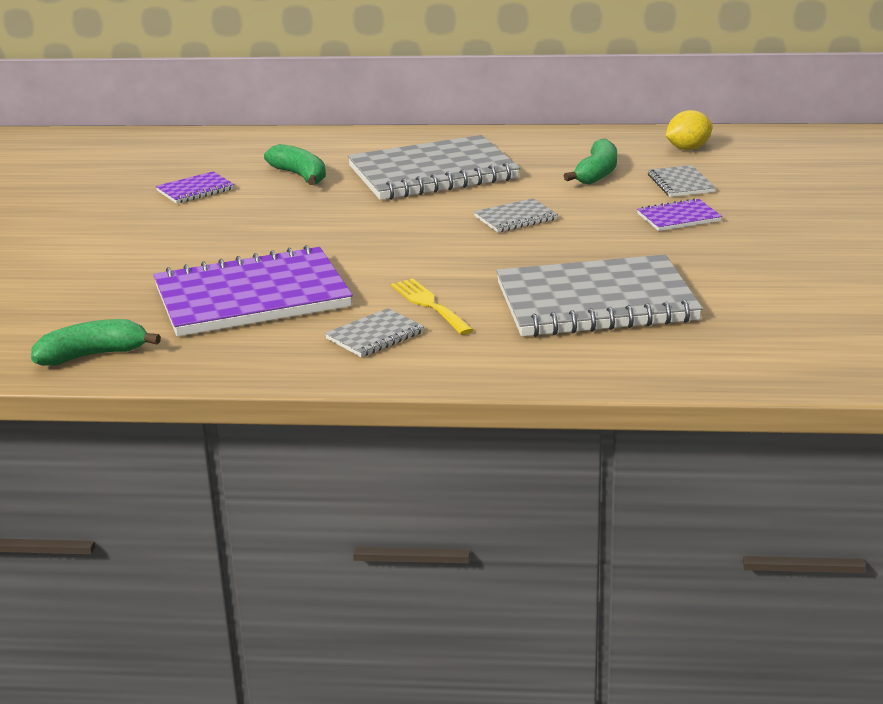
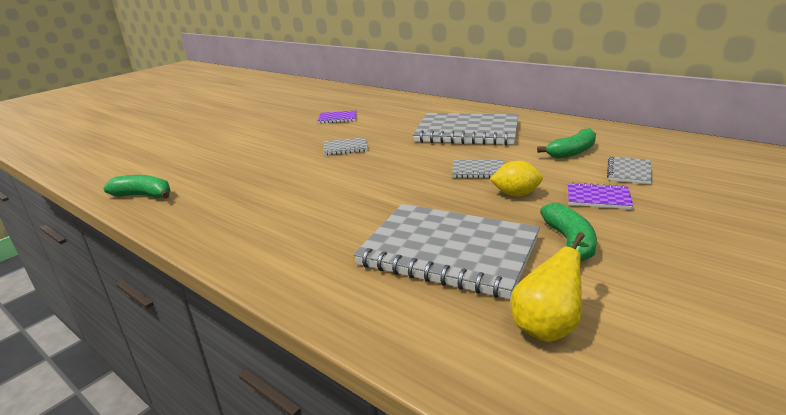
camera: 35 degrees right, 0 degrees up
(252, 297) = (263, 183): purple notebook -> none
(300, 176) = (396, 120): green banana -> green banana (569, 242)
(375, 336) = (278, 230): grey notebook -> grey notebook (345, 148)
(429, 305) = (340, 217): yellow fork -> none
(688, 148) = (663, 148): yellow lemon -> yellow lemon (516, 194)
(748, 327) = (548, 325): none -> yellow pear

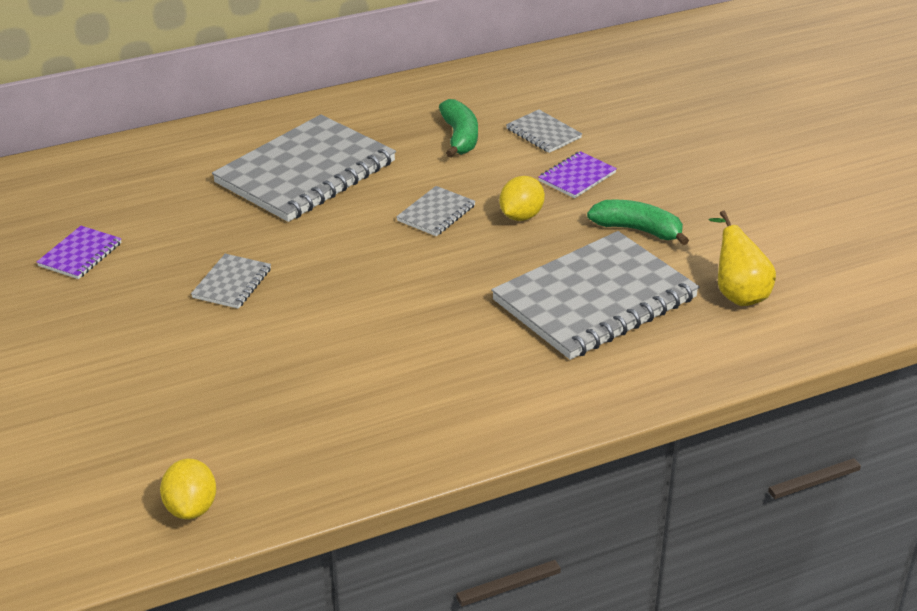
camera: 65 degrees left, 10 degrees up
(144, 196) = (191, 508): green banana -> yellow lemon

